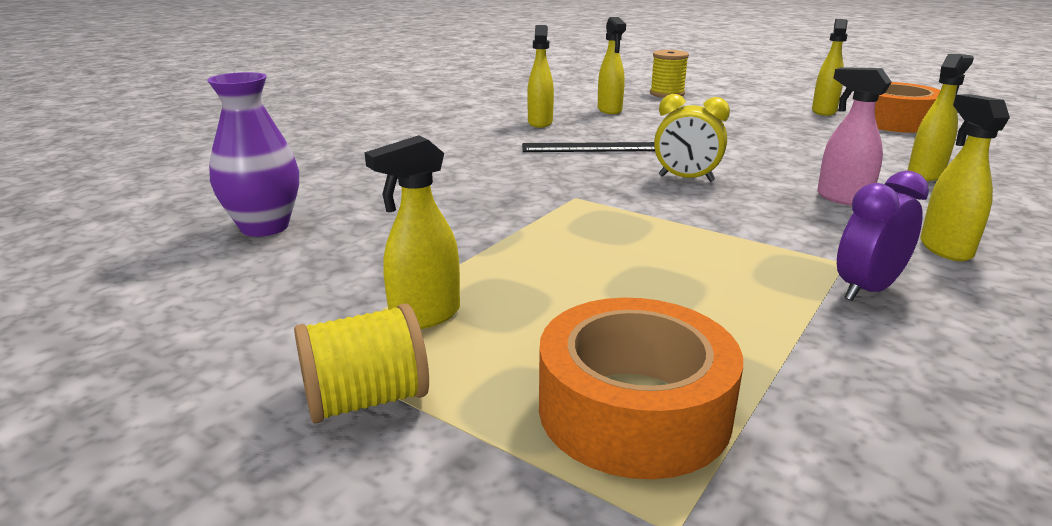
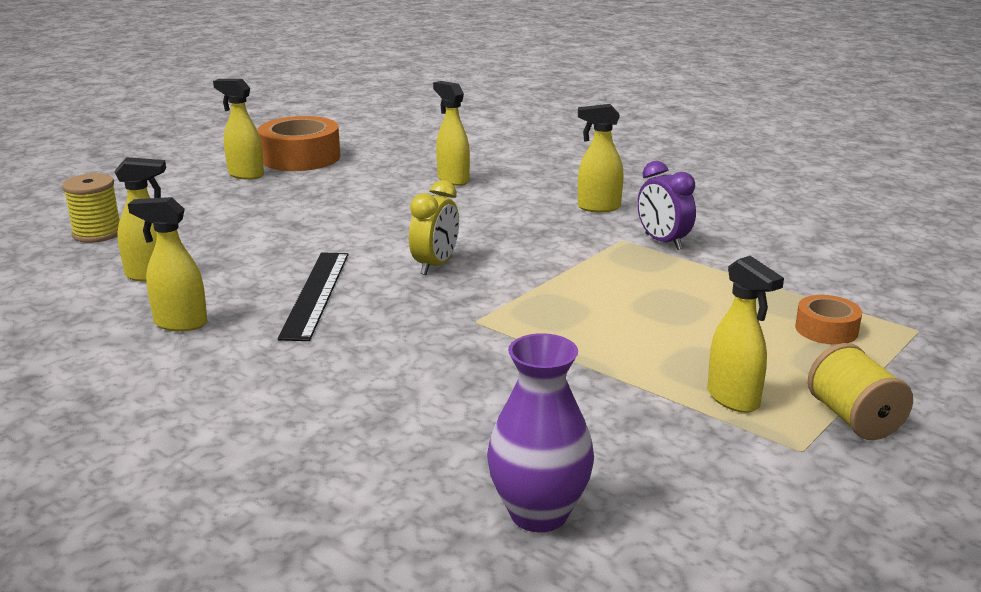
camera: 85 degrees left, 0 degrees up
(634, 410) = (826, 329): orange tape -> orange tape, size x0.53
(842, 198) = (500, 216): pink spray bottle -> none

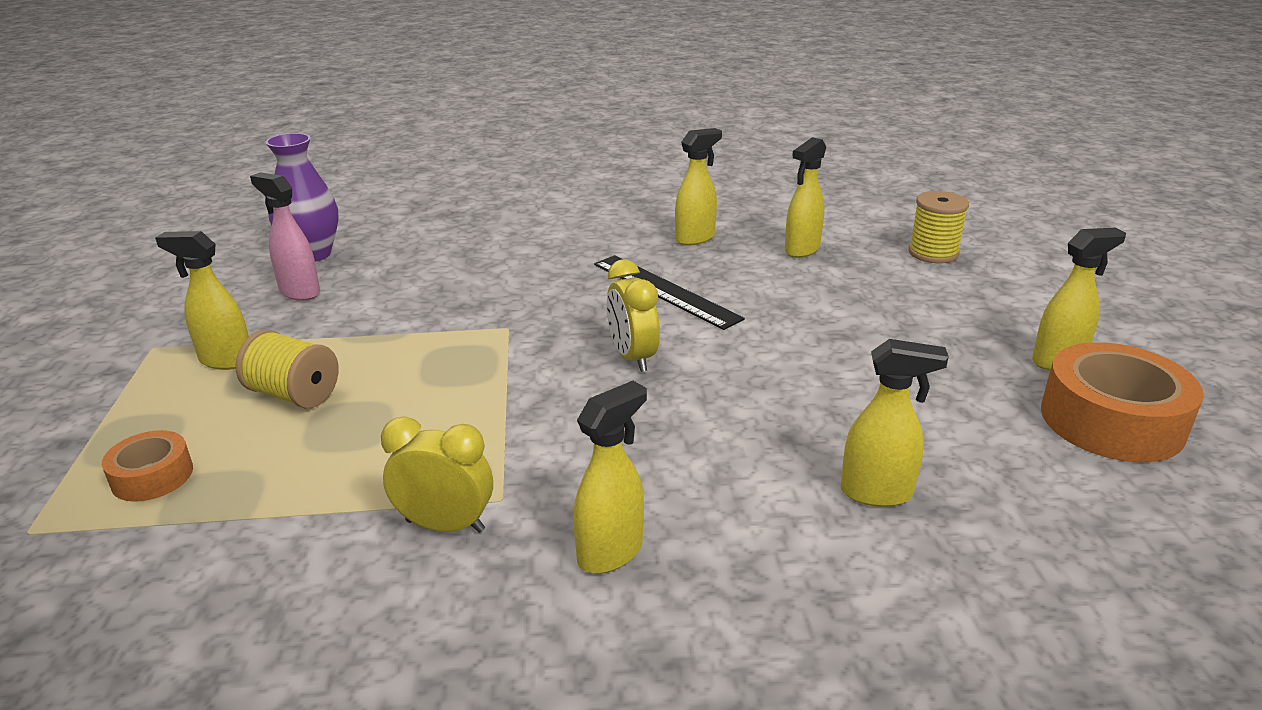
camera: 135 degrees right, 5 degrees up
(606, 452) = (299, 292): none -> pink spray bottle
(663, 242) = (445, 526): purple clock -> yellow clock
(853, 419) = (109, 388): yellow spool -> yellow spool (294, 395)

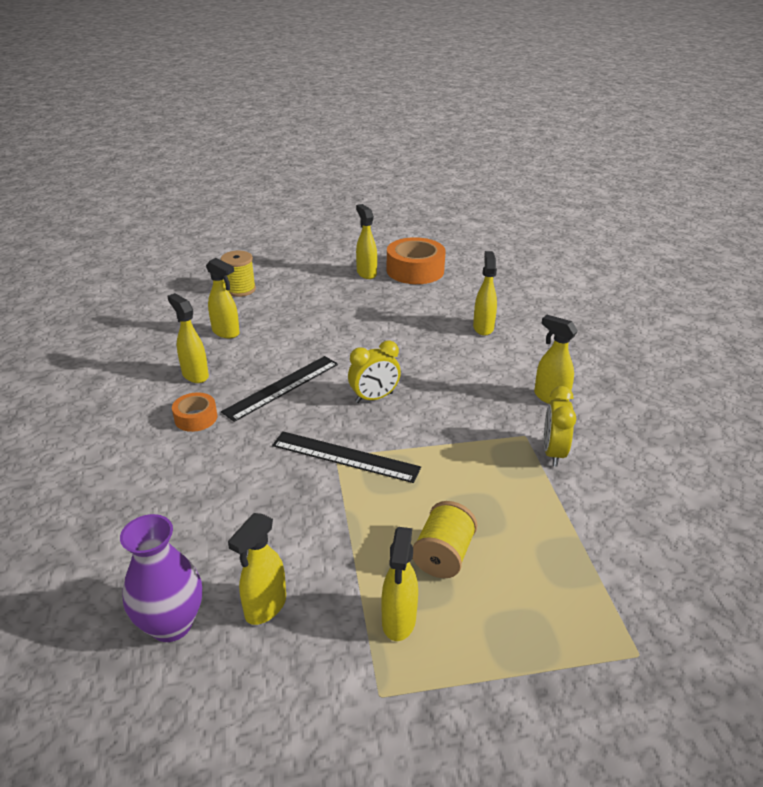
camera: 95 degrees left, 5 degrees up
(152, 476) = (559, 605): orange tape -> orange tape (196, 418)
(299, 292) = (265, 607): pink spray bottle -> yellow spray bottle
(504, 333) = (345, 456): none -> black ruler

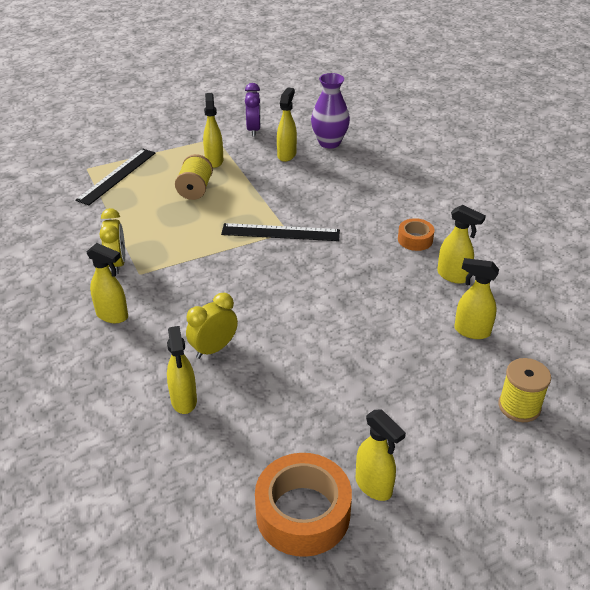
camera: 165 degrees right, 5 degrees up
(282, 387) = (366, 279): black ruler -> black ruler (117, 176)
(293, 707) = (253, 130): none -> purple clock
(374, 398) = (278, 284): yellow clock -> yellow clock (214, 349)

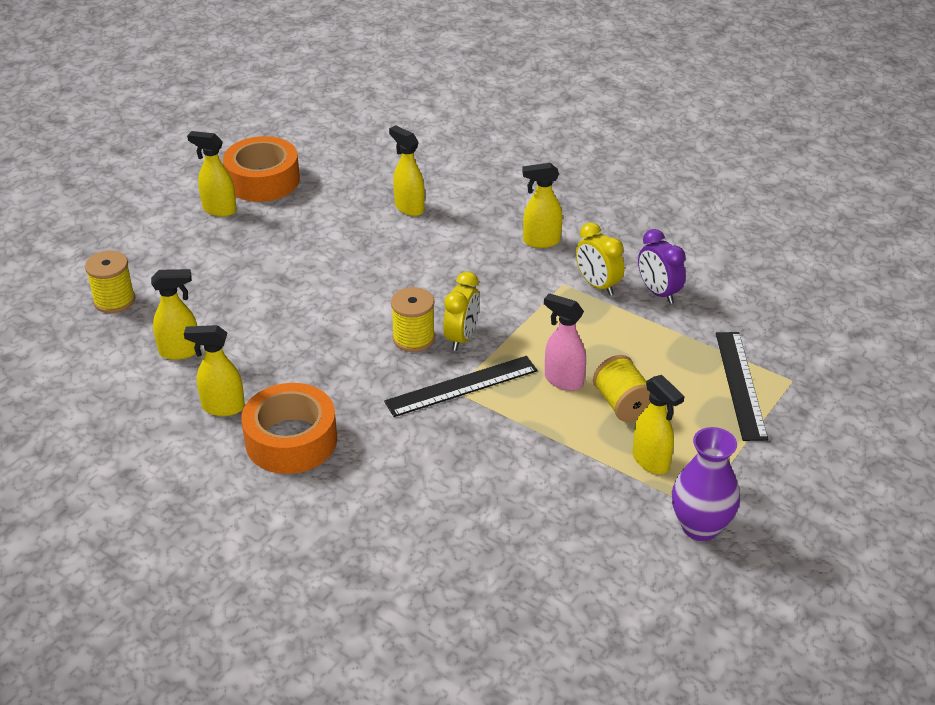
camera: 150 degrees right, 0 degrees up
(214, 213) = (563, 380): none -> pink spray bottle
(214, 349) = (421, 249): yellow clock -> yellow clock (461, 337)
(253, 130) = (660, 550): purple clock -> purple clock (658, 292)
(285, 275) = (413, 338): none -> yellow spool
(287, 155) = (563, 517): yellow spray bottle -> none
(329, 142) = (521, 573): purple vase -> purple vase (700, 527)
(415, 239) = (291, 440): orange tape -> orange tape, size x1.89

